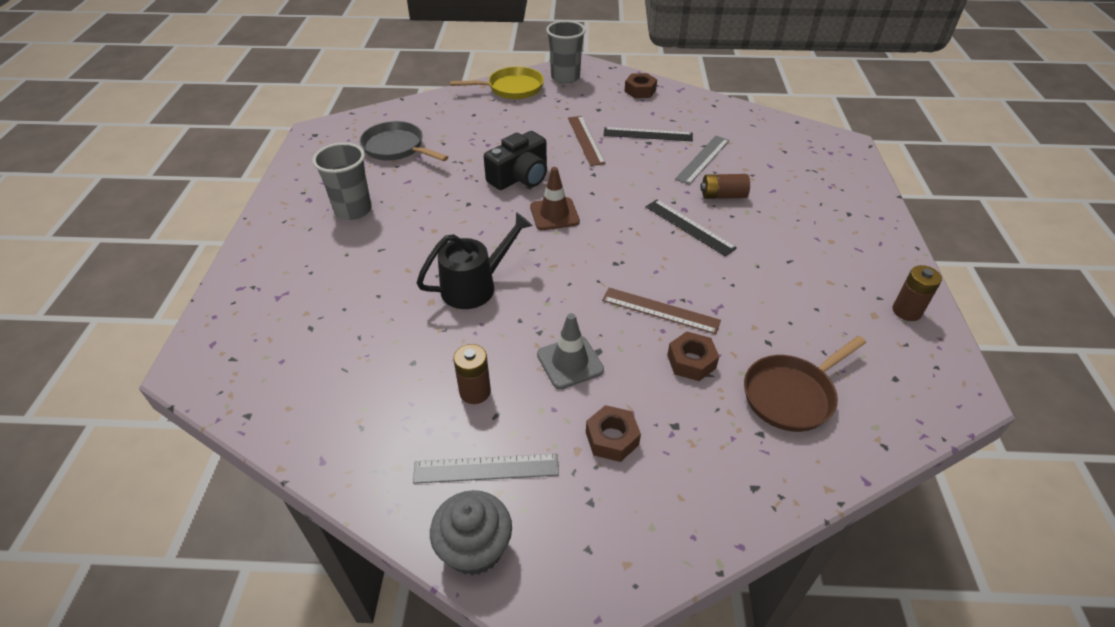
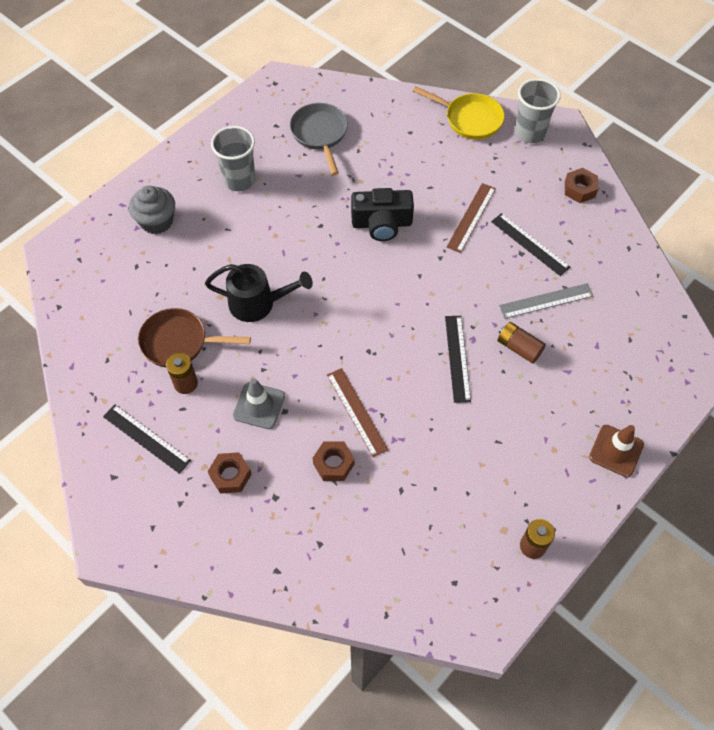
camera: 40 degrees right, 15 degrees up
(475, 548) = (99, 479): grey cupcake -> grey cupcake (157, 221)
(486, 469) = (146, 438): grey ruler -> black ruler
(554, 214) = (370, 277): brown traffic cone -> brown traffic cone (616, 451)
(791, 395) = (370, 536): brown pan -> brown pan (179, 342)

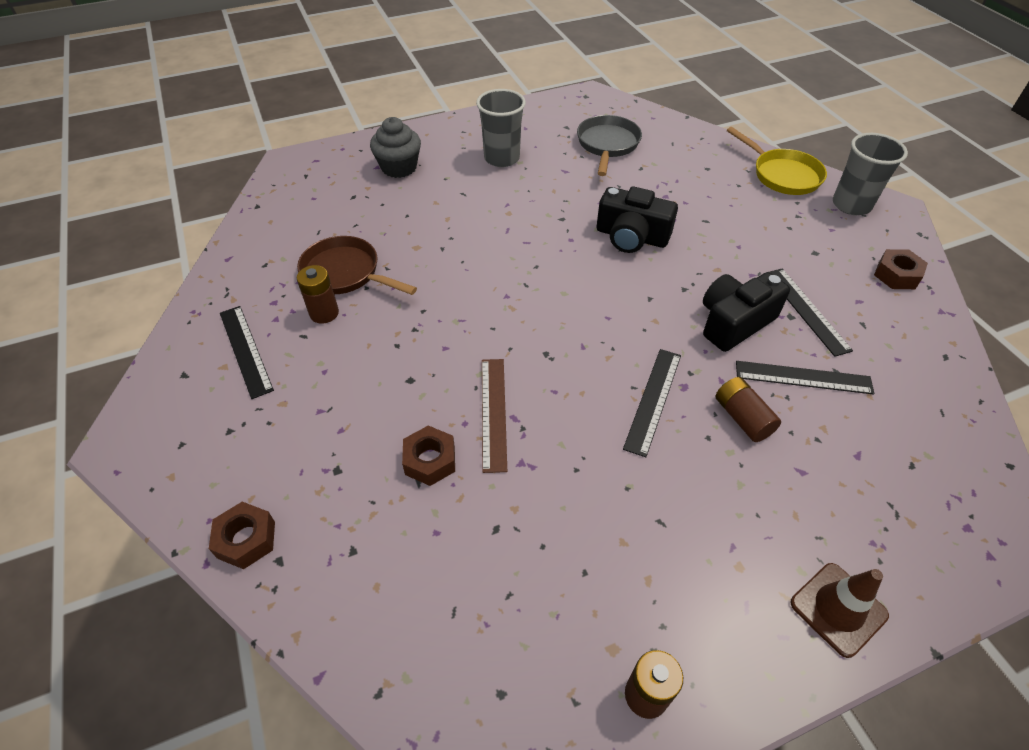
camera: 25 degrees right, 10 degrees down
(230, 475) = (304, 424): brown nut -> brown nut (246, 539)
(258, 303) = (451, 266): black watering can -> none
(259, 406) = (385, 363): grey traffic cone -> none
(471, 217) = (742, 262): brown ruler -> none
(485, 273) = (734, 322): none -> black camera
(546, 301) = (803, 377): grey ruler -> black ruler

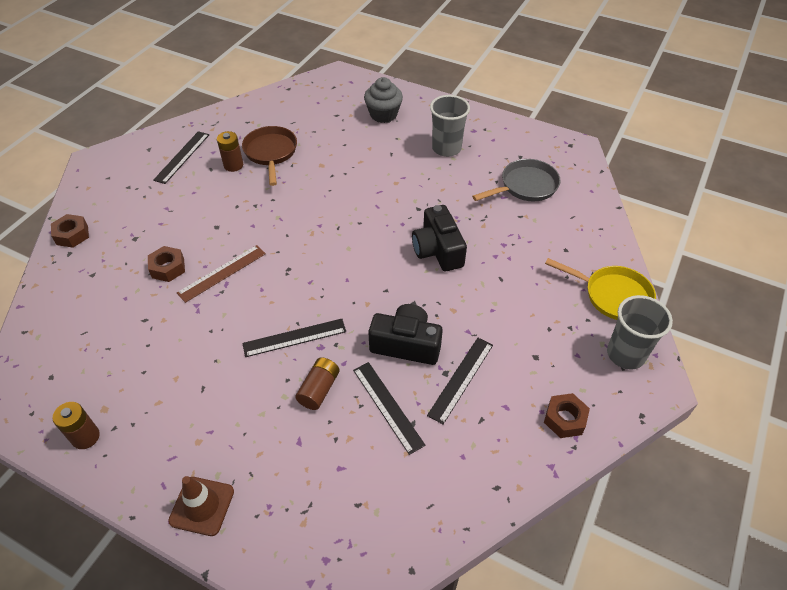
camera: 50 degrees right, 0 degrees up
(782, 175) = (613, 295): yellow pan -> yellow pan turned 75 degrees counterclockwise

